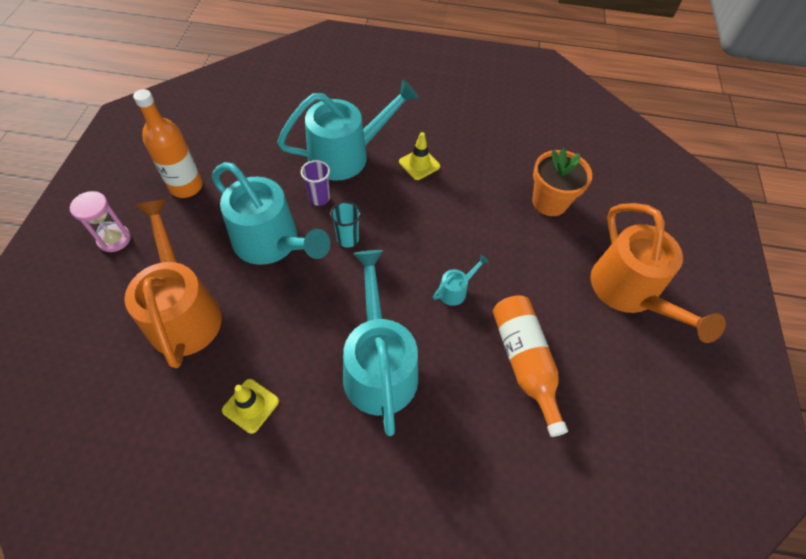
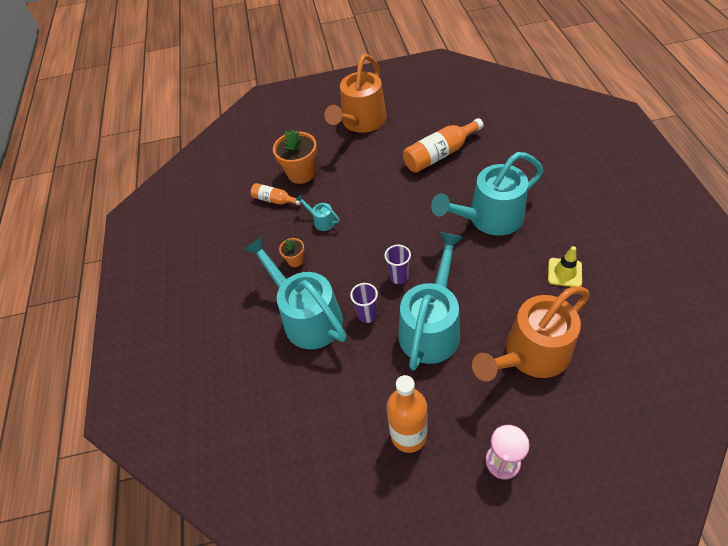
camera: 100 degrees left, 5 degrees down
(348, 239) = (399, 277): turquoise cup -> purple cup
(419, 164) = (295, 260): yellow traffic cone -> orange flower pot
(455, 290) = (407, 200): turquoise watering can -> turquoise watering can (321, 221)
(515, 169) = (275, 200): none -> orange bottle
(629, 293) = (361, 122): orange watering can -> orange watering can turned 150 degrees clockwise

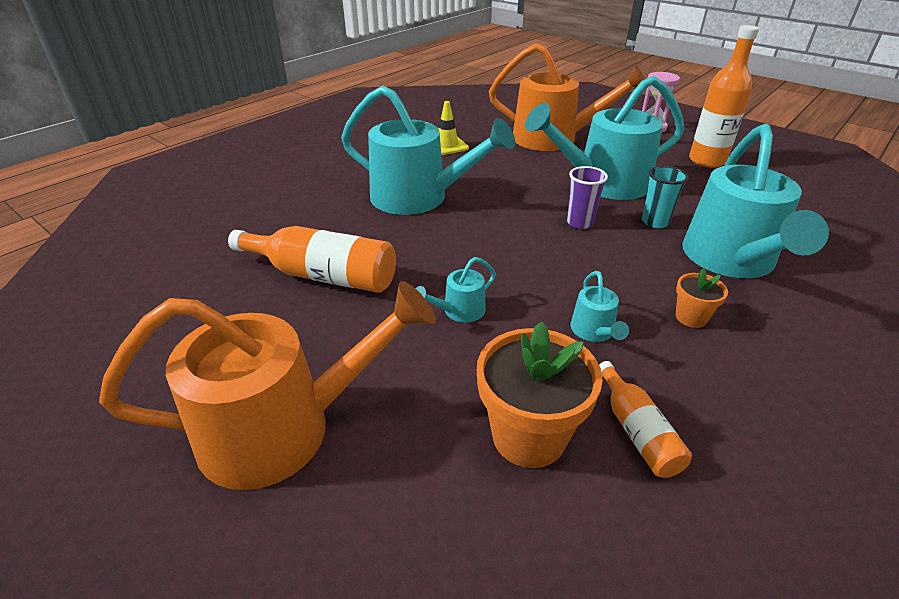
camera: 135 degrees left, 15 degrees down
(367, 315) = (655, 222): purple cup -> turquoise cup
(374, 186) = (459, 311): none -> turquoise watering can

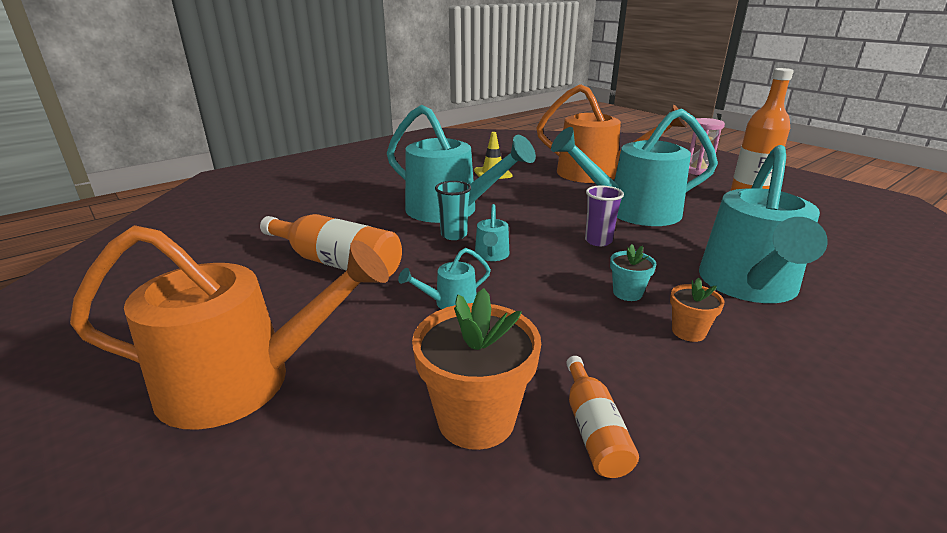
camera: 10 degrees right, 10 degrees down
(594, 332) = (579, 334): turquoise watering can -> turquoise watering can (491, 255)
(625, 281) = (627, 293): none -> turquoise flower pot
(655, 222) = (676, 246): turquoise cup -> turquoise cup (454, 235)

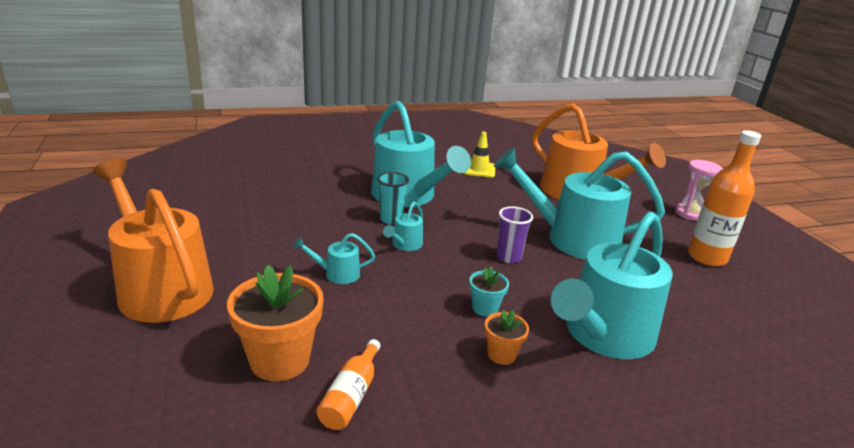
camera: 20 degrees right, 0 degrees up
(244, 381) = (160, 287): orange watering can -> orange watering can turned 150 degrees counterclockwise
(336, 263) = (283, 218): orange bottle -> none

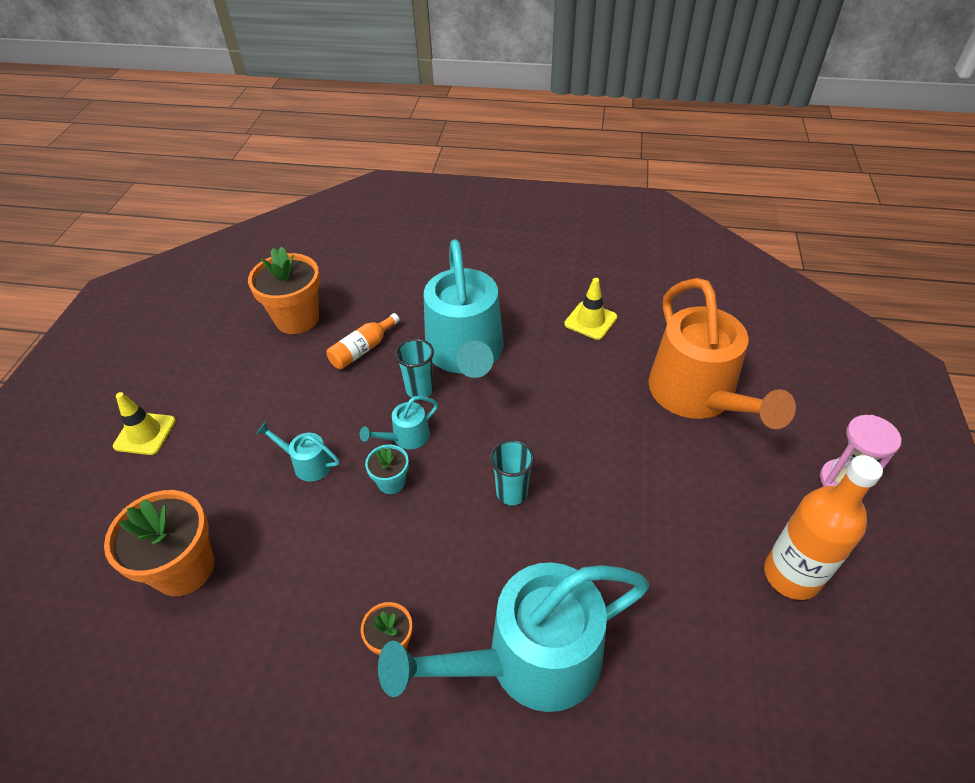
camera: 30 degrees right, 20 degrees up
(160, 287) = (145, 433): orange watering can -> yellow traffic cone
(251, 198) = (297, 318): none -> orange flower pot
(351, 395) = (214, 639): orange bottle -> orange bottle (363, 349)
(485, 308) = (424, 567): turquoise flower pot -> turquoise flower pot (391, 482)
(509, 257) = (512, 492): purple cup -> turquoise cup
(571, 239) = (618, 483): turquoise watering can -> none

